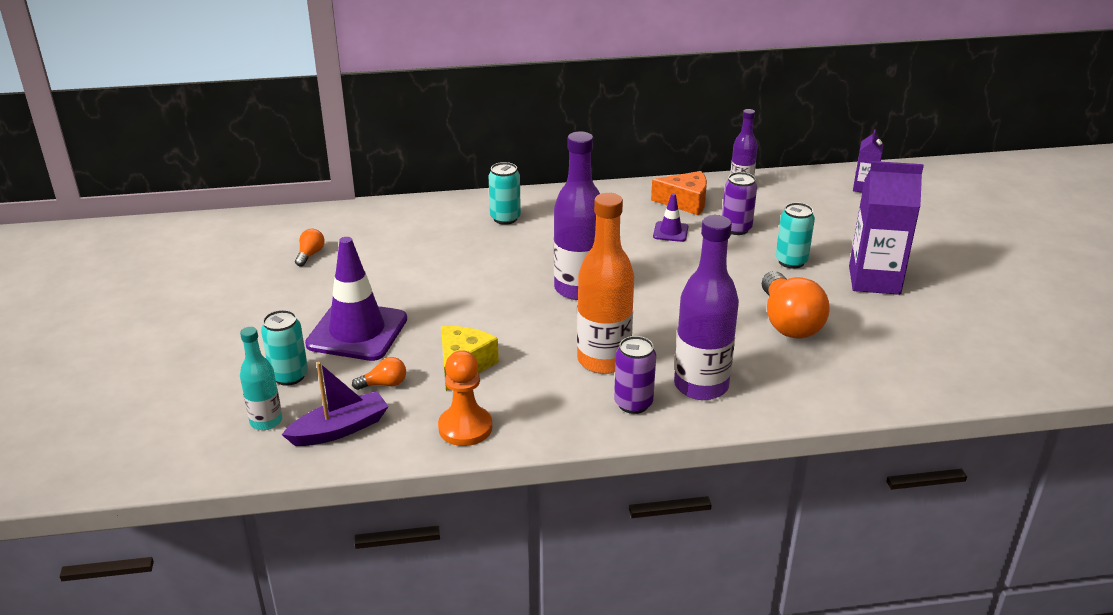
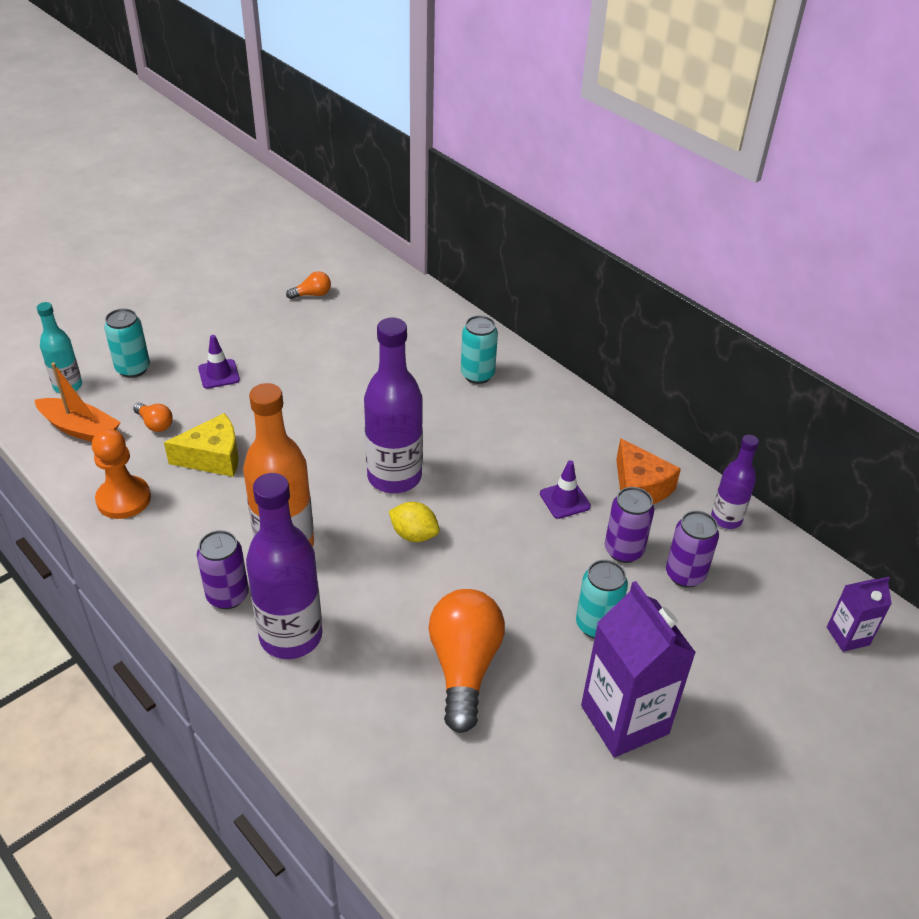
camera: 55 degrees right, 10 degrees up
(340, 429) = (80, 429): purple boat -> orange boat
(357, 332) = (219, 374): purple traffic cone -> purple traffic cone, size x0.46
(647, 300) = (414, 535): none -> yellow lemon
(775, 217) = (685, 574): none -> purple can
(788, 322) = (464, 667): orange light bulb -> orange light bulb turned 135 degrees clockwise

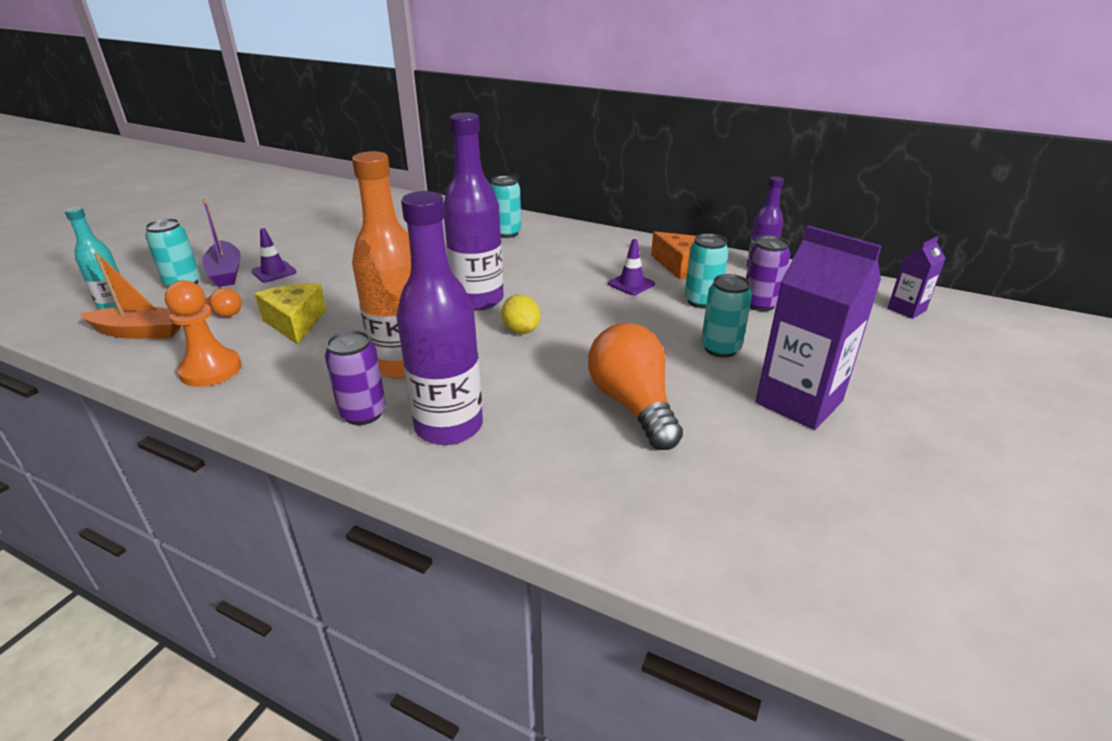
camera: 20 degrees left, 10 degrees down
(175, 362) = (226, 272): none -> purple boat
(213, 457) = (295, 323): yellow cheese -> yellow cheese turned 75 degrees counterclockwise
(312, 294) = (337, 216): orange light bulb -> none
(414, 535) = (521, 330): yellow lemon -> yellow lemon turned 60 degrees clockwise
(623, 550) = (701, 301): purple can -> turquoise can

